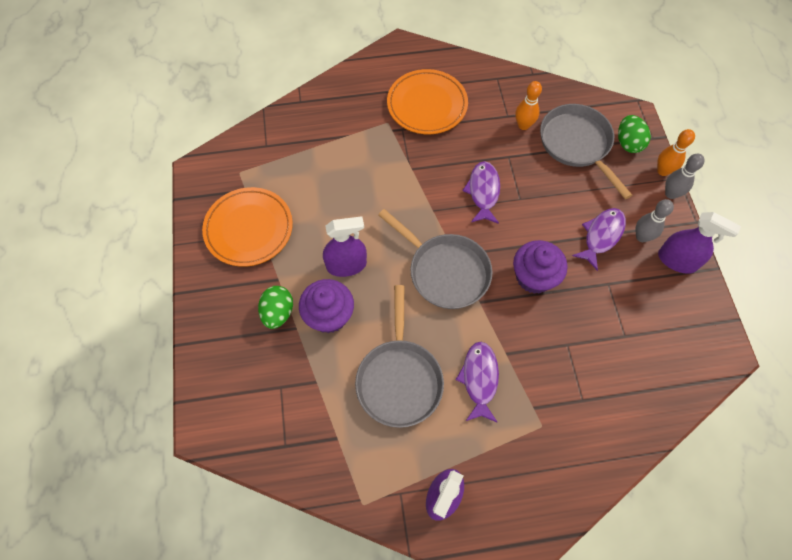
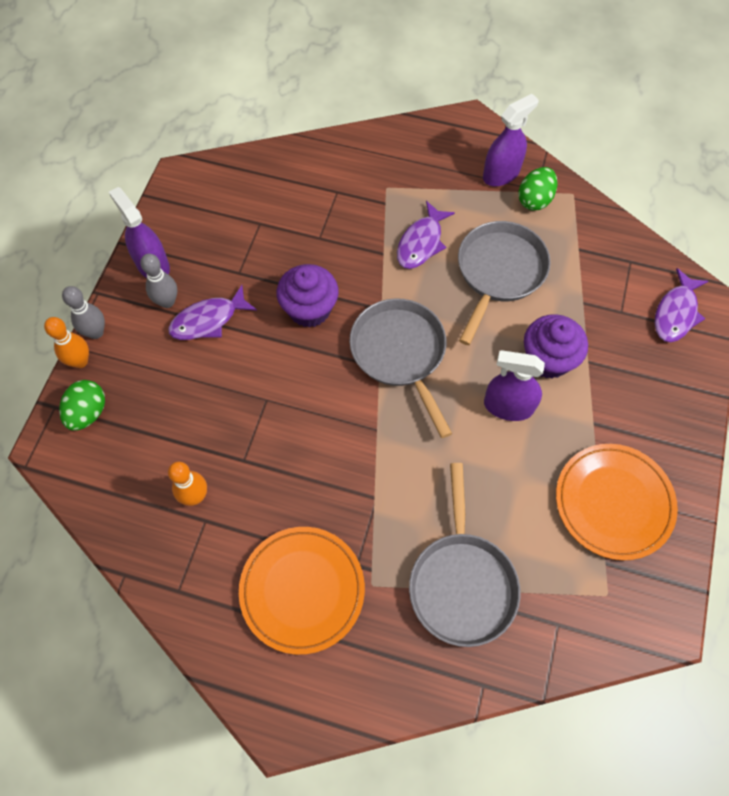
camera: 155 degrees left, 0 degrees up
(278, 313) = (604, 385): green egg -> green egg (534, 200)
(483, 192) = (303, 427): purple fish -> purple fish (676, 313)
(577, 145) = (149, 438): grey pan -> grey pan (461, 582)

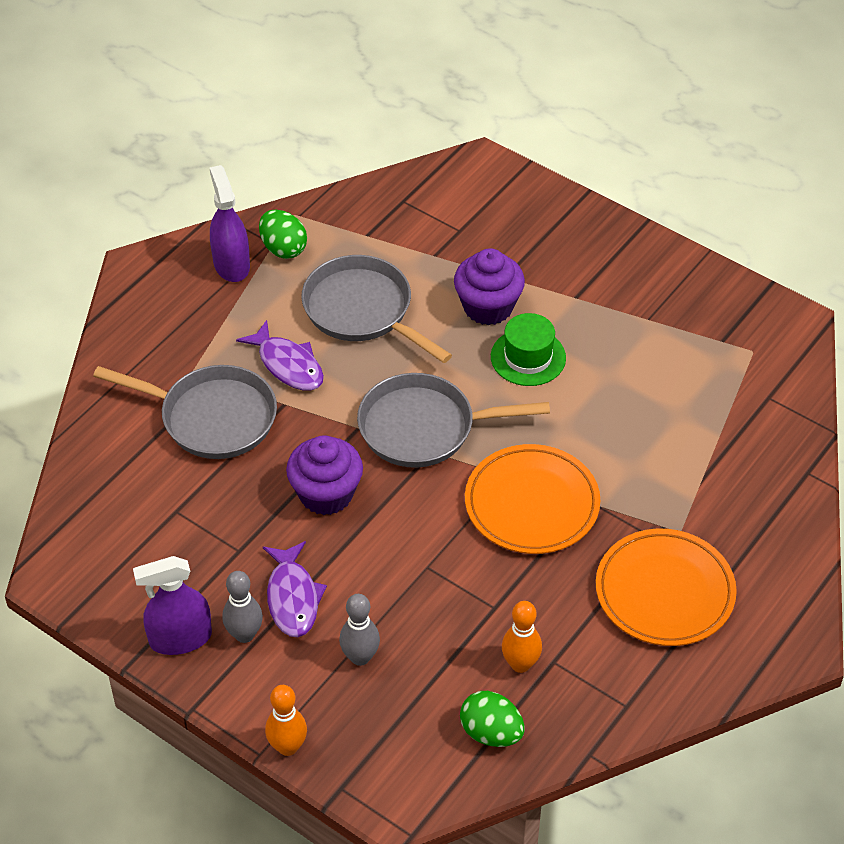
camera: 70 degrees left, 15 degrees down
(88, 413) = (365, 751): green egg -> green egg (491, 733)
(96, 332) = (252, 721): grey bowling pin -> grey bowling pin (360, 657)
(461, 582) = (702, 456): grey pan -> grey pan (211, 417)
(508, 406) = (528, 357): purple spray bottle -> green hat
(613, 502) = (664, 313): orange plate -> orange plate (532, 504)
(676, 313) = (481, 190): purple fish -> none

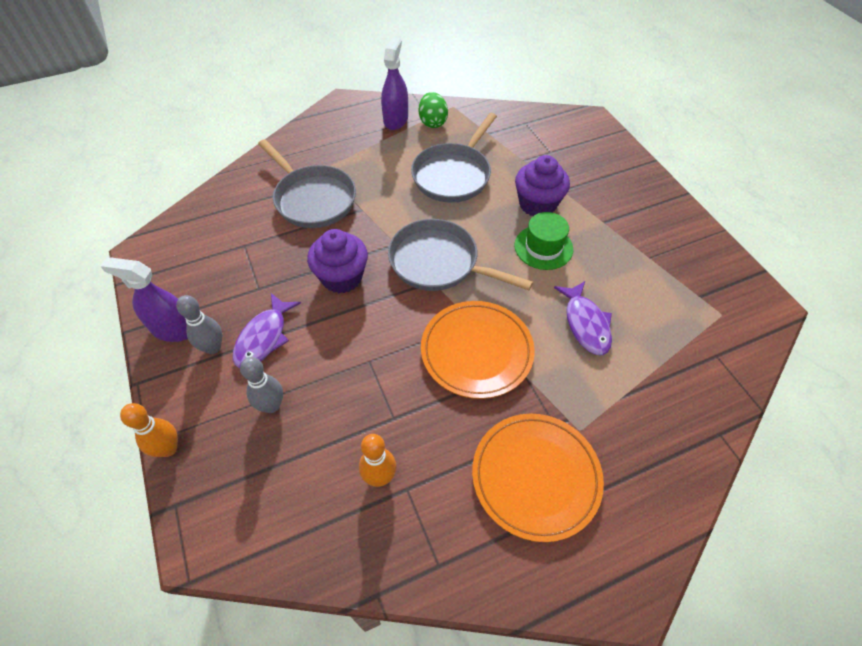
camera: 30 degrees right, 5 degrees up
(288, 365) = (383, 187): purple fish -> purple fish (585, 324)
(363, 311) = (453, 175): grey pan -> grey pan turned 135 degrees counterclockwise
(491, 733) = (315, 525): green egg -> none

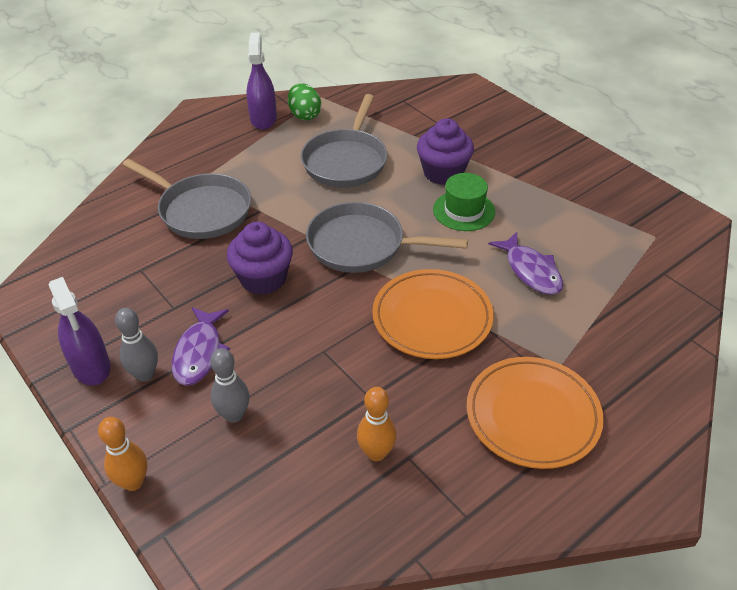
camera: 15 degrees left, 10 degrees down
(173, 329) = (91, 366): purple spray bottle -> purple spray bottle turned 120 degrees counterclockwise

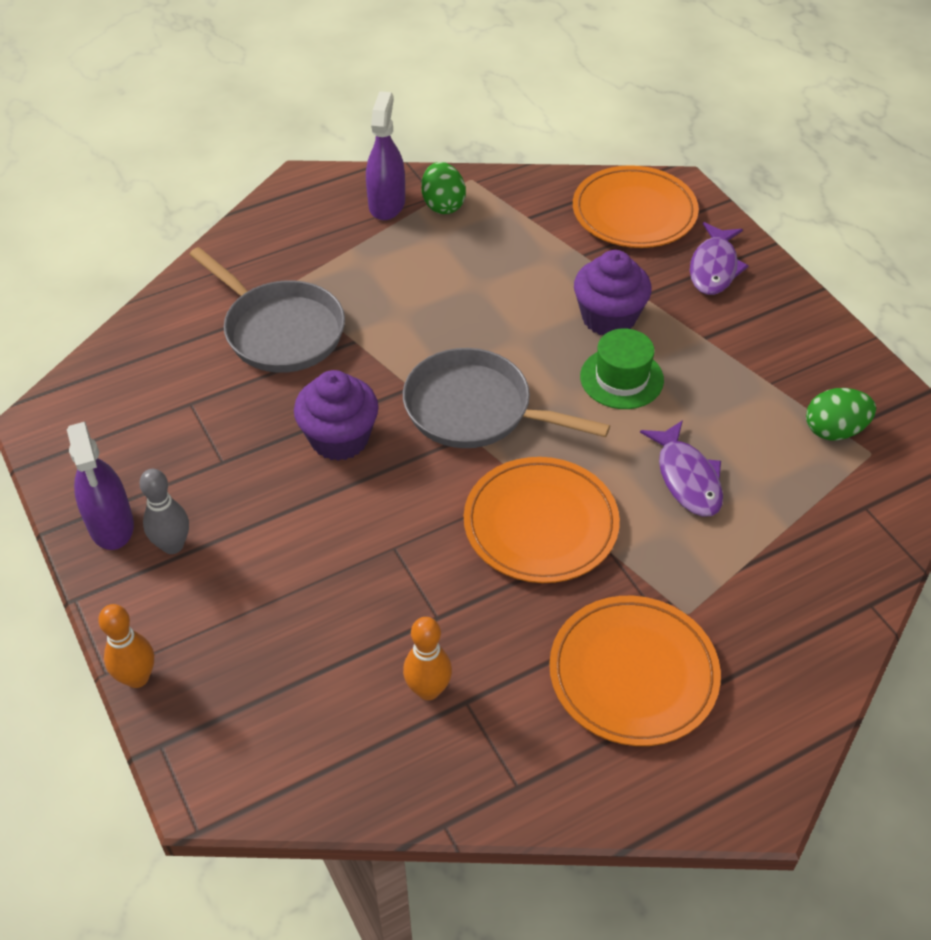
camera: 10 degrees right, 5 degrees up
(199, 353) = (242, 527): purple fish -> purple fish (714, 268)
(234, 415) = (268, 614): grey bowling pin -> none
(346, 161) = (483, 282): grey pan -> none
(442, 105) = (634, 212): none -> orange plate
(624, 225) = (834, 430): none -> green egg

